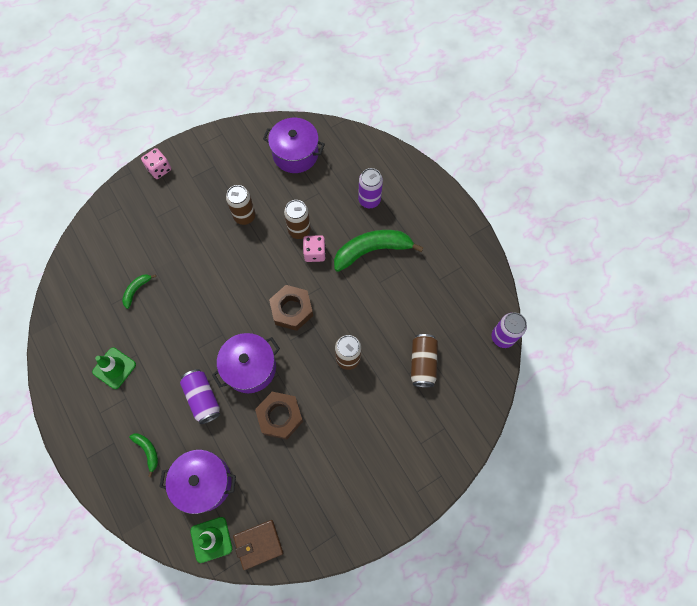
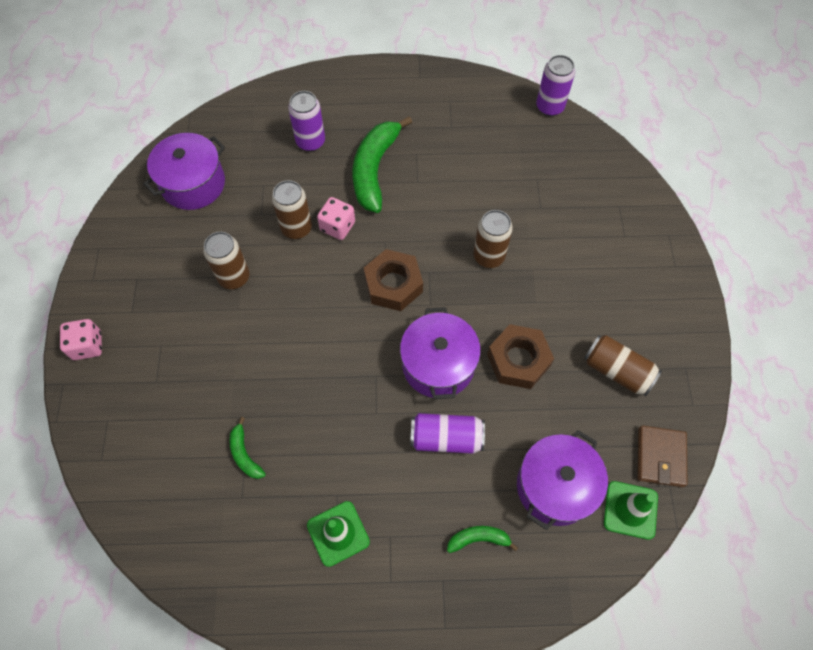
camera: 60 degrees left, 5 degrees down
(422, 363) = (537, 189): brown can -> brown can (617, 371)

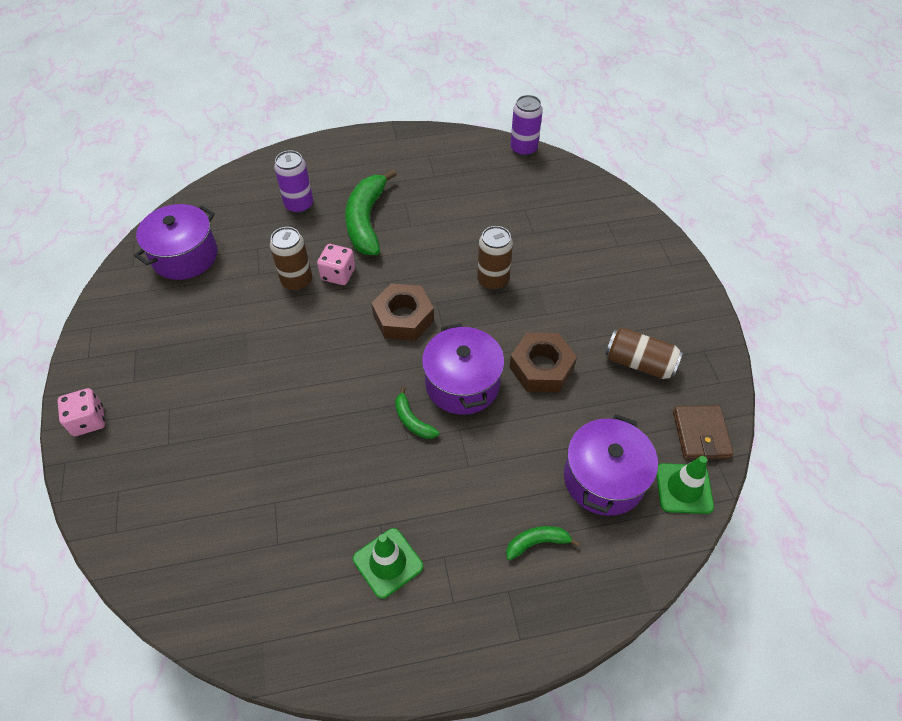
camera: 10 degrees left, 10 degrees down
(234, 277) = (239, 334): brown can -> none
(245, 454) = (274, 500): green banana -> green banana (412, 420)
(446, 438) = (484, 451): purple can -> none

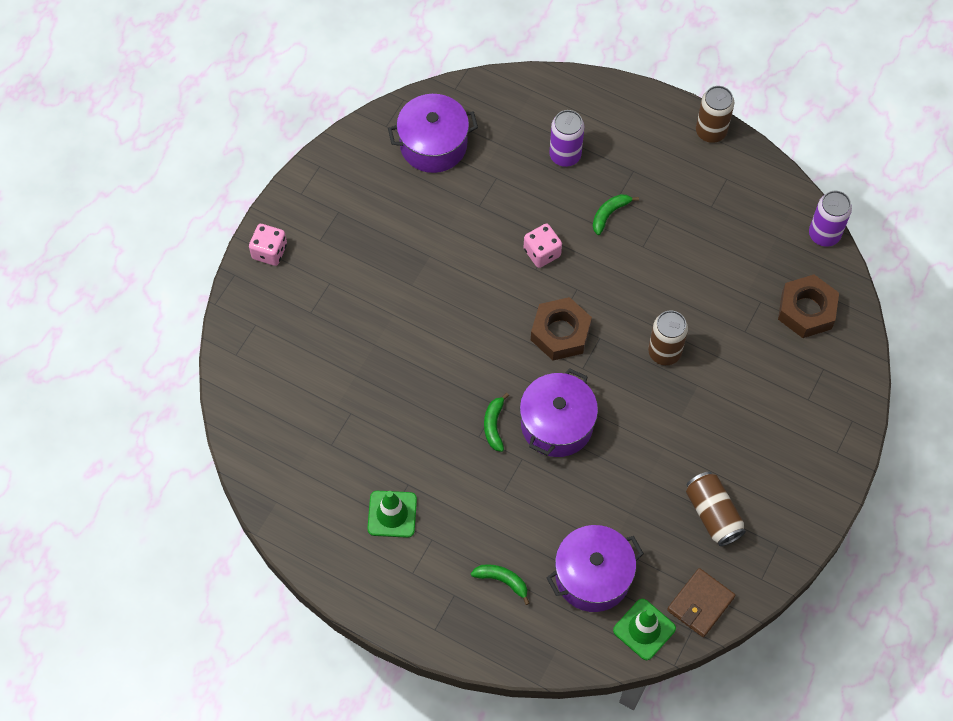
camera: 40 degrees right, 10 degrees up
(297, 281) = (504, 235): brown can -> brown can (711, 131)
(367, 221) = (609, 214): green banana -> green banana, size x0.47
(541, 368) = (630, 458): brown nut -> brown nut (806, 310)

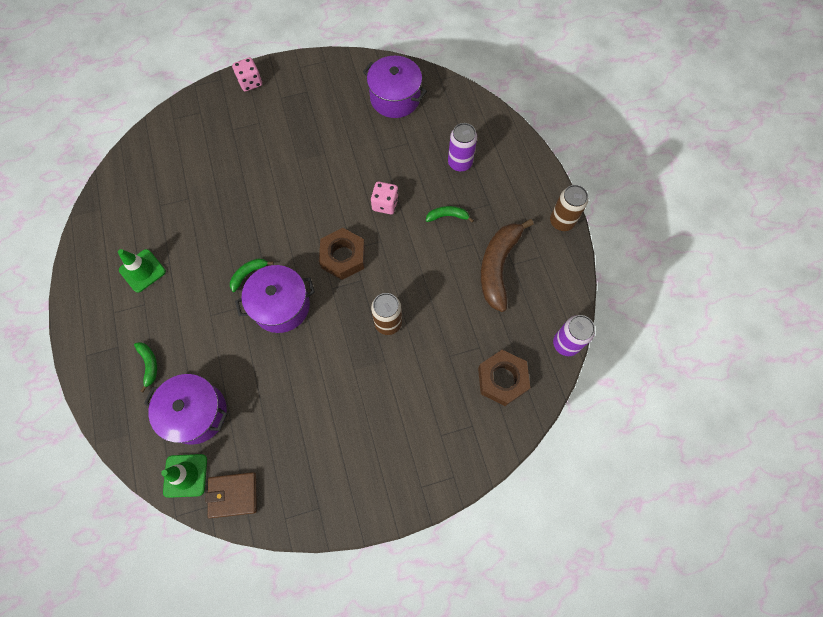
camera: 45 degrees right, 5 degrees up
(701, 219) = (498, 266): none -> brown banana
(713, 514) = (303, 447): brown can -> none

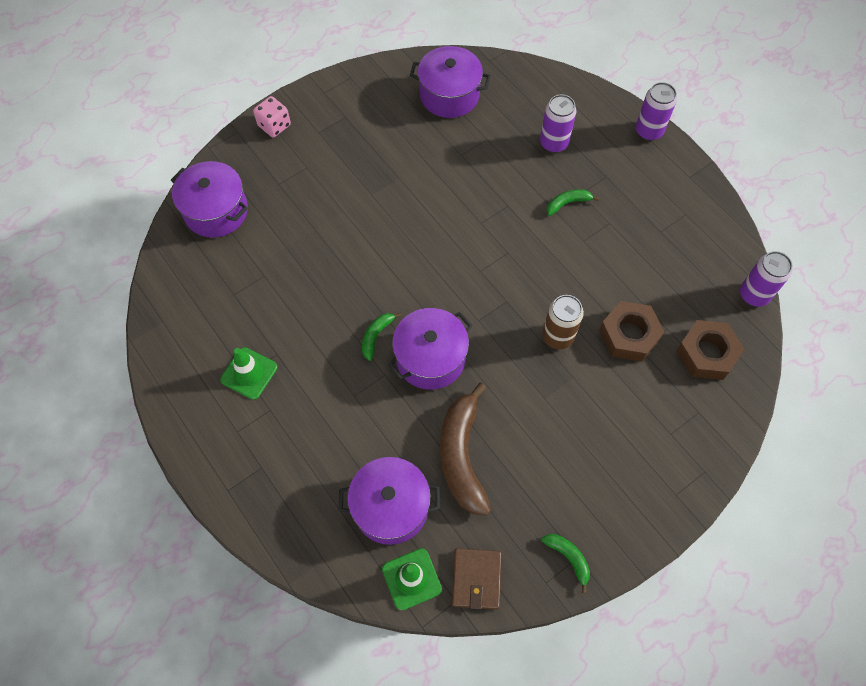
camera: 20 degrees left, 5 degrees down
(149, 365) = (309, 474): green banana -> green banana (568, 558)
(177, 136) = (216, 211): none -> purple pot
(233, 495) = (476, 579): brown wallet -> brown wallet turned 60 degrees counterclockwise
(343, 257) = (474, 283): brown nut -> brown nut (629, 335)
(385, 204) = (493, 212): pink dice -> none
(498, 266) = (647, 238): brown banana -> brown banana (462, 455)
(543, 177) = (649, 131): none -> purple can
(562, 221) = (690, 171): brown can -> none

